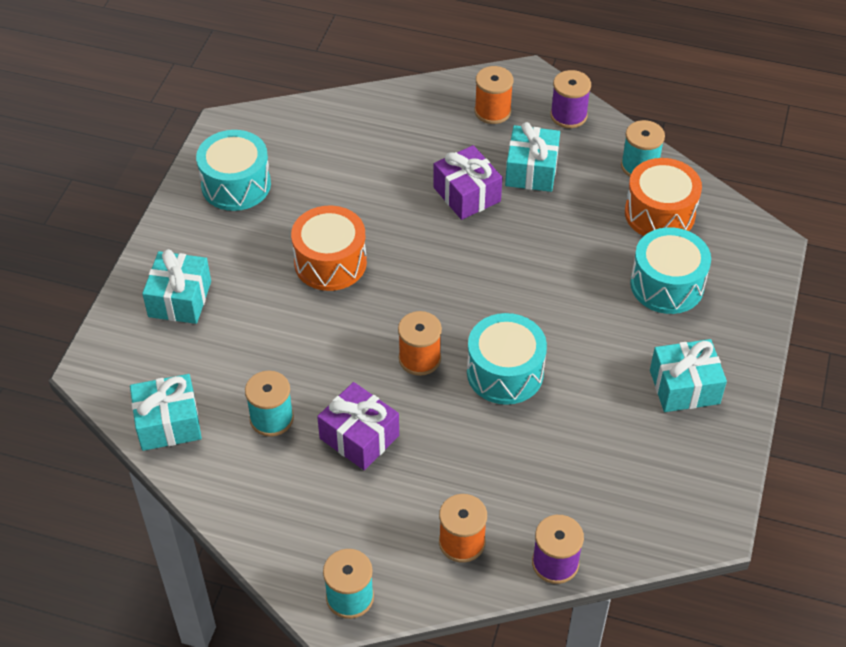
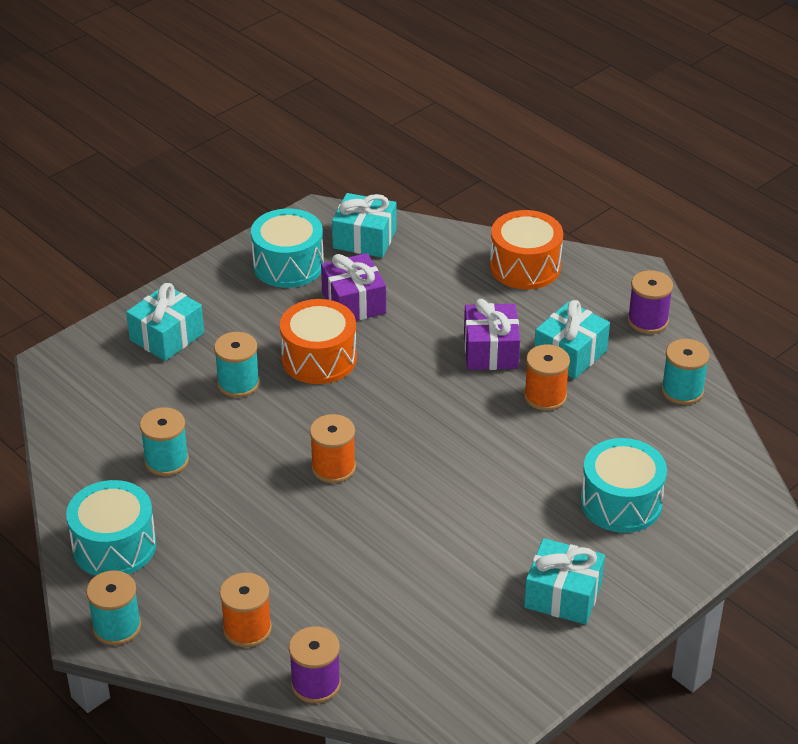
camera: 30 degrees right, 10 degrees down
(168, 423) = (79, 428): turquoise gift -> turquoise gift (364, 239)
(278, 316) = (238, 383): none -> turquoise spool
(359, 437) = (228, 507): purple gift -> purple gift (354, 302)
(492, 111) = (575, 290): orange spool -> orange spool (545, 396)
(505, 372) = (401, 511): turquoise drum -> turquoise drum (114, 546)
(659, 213) = (667, 439): orange drum -> orange drum (525, 266)

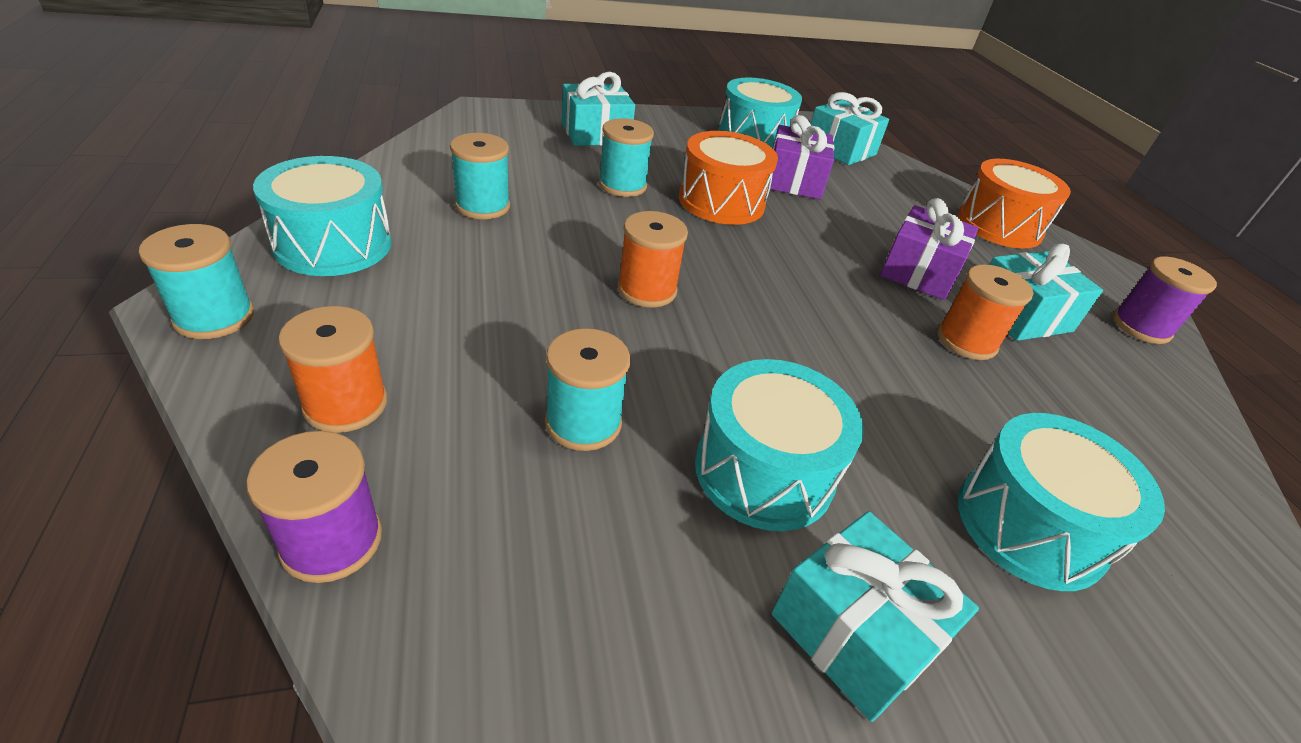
camera: 25 degrees right, 0 degrees up
(480, 545) = (764, 471): none -> turquoise drum
(682, 390) = (1177, 421): turquoise spool -> turquoise spool (583, 422)

